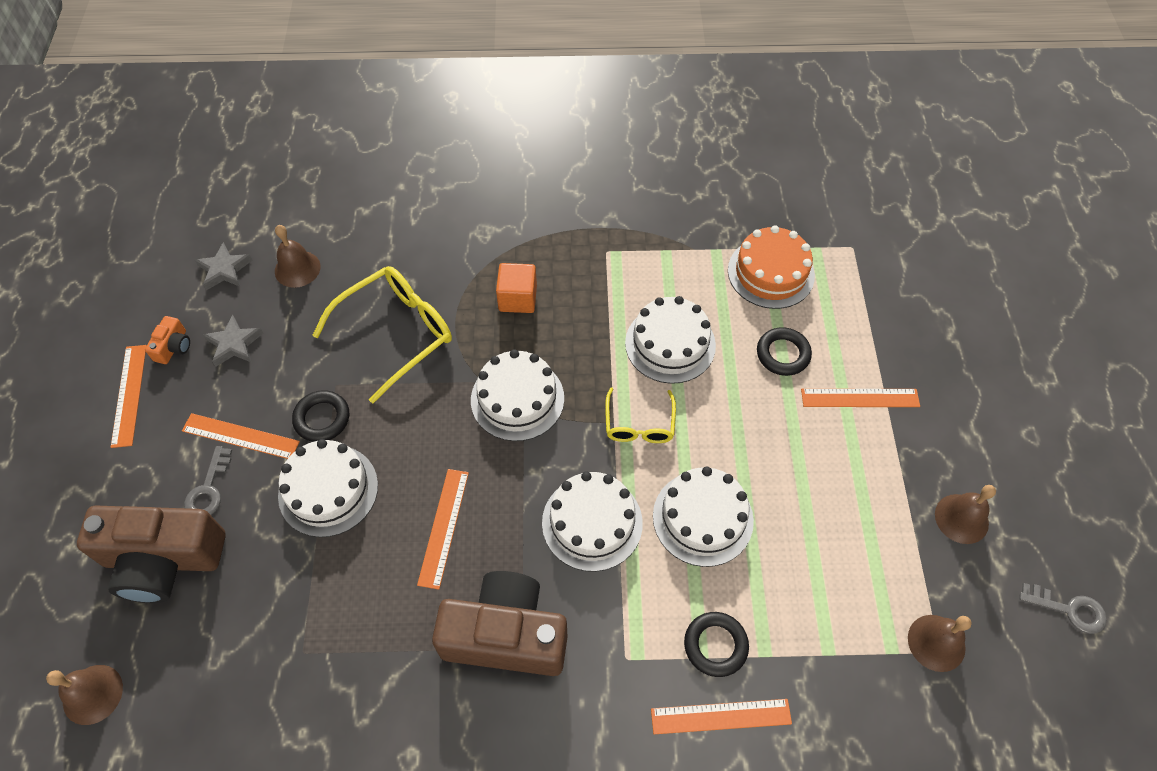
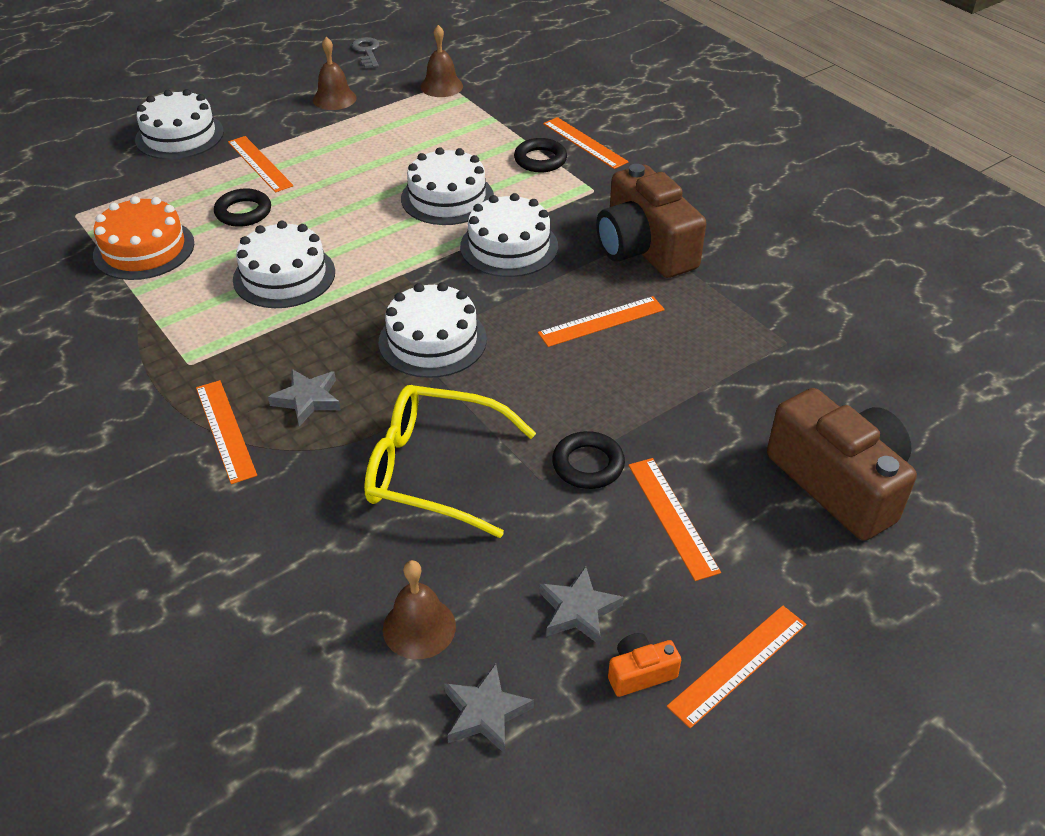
camera: 125 degrees left, 15 degrees down
(92, 694) = (976, 444): brown bell -> none
(208, 489) = (746, 501): grey key -> none
(328, 490) = (650, 412): white cake -> white cake (179, 136)
(517, 298) = (307, 399): orange cube -> grey star
(525, 246) = (225, 430): none -> orange ruler
(639, 424) = (391, 259): yellow glasses -> none

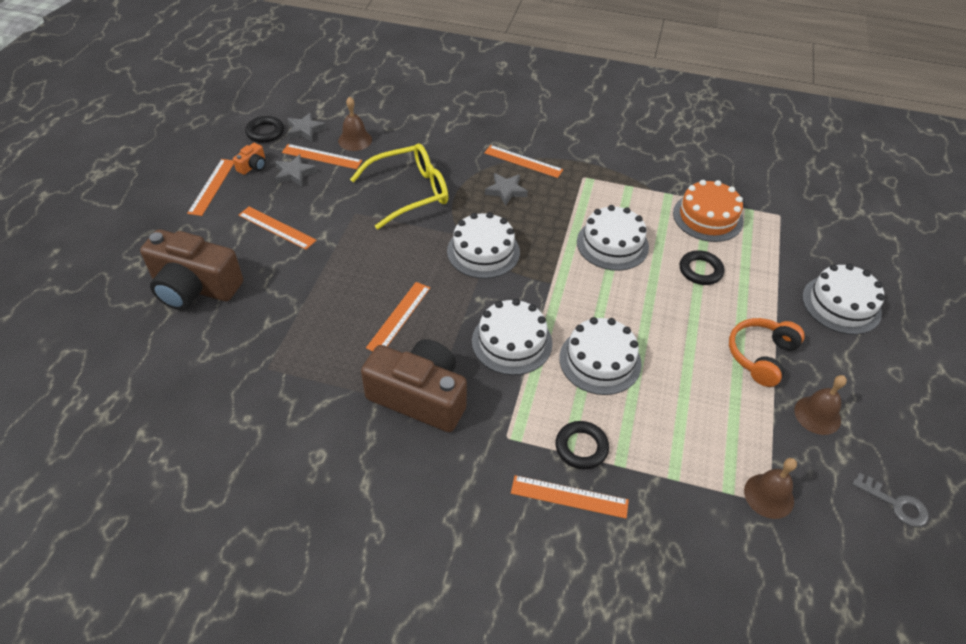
camera: 140 degrees right, 5 degrees up
(259, 164) = (755, 313): orange ruler -> orange ruler (322, 156)
(310, 140) = (761, 356): none -> orange headphones
(588, 464) = (337, 230): black ring -> black ring (265, 132)

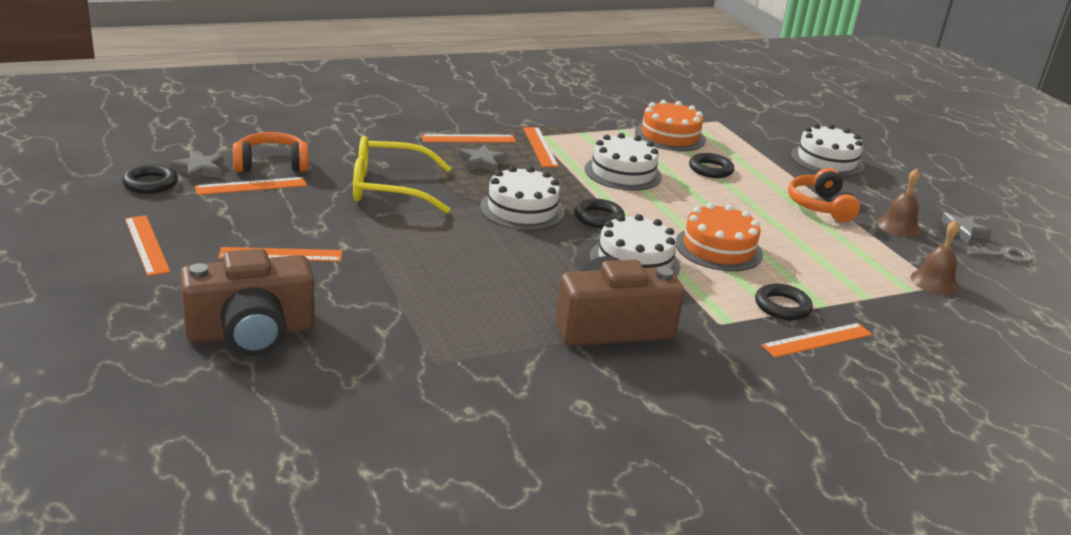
camera: 40 degrees left, 20 degrees down
(253, 166) = (176, 214): orange camera -> none
(294, 173) = (238, 207): grey star -> grey star (961, 231)
(355, 140) = (271, 164): brown bell -> orange headphones
(399, 317) = (511, 279): orange ruler -> orange ruler (540, 147)
(409, 192) = (389, 188): yellow glasses -> yellow glasses turned 120 degrees counterclockwise
(534, 285) = (598, 218): none -> black ring
(600, 361) = (718, 248): white cake -> orange cake

